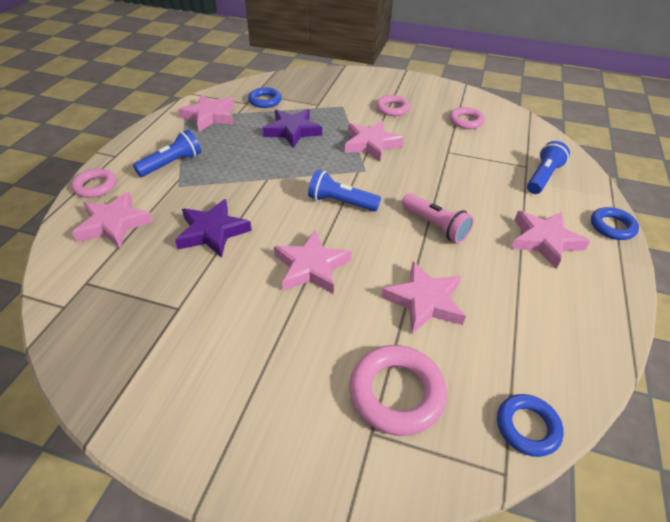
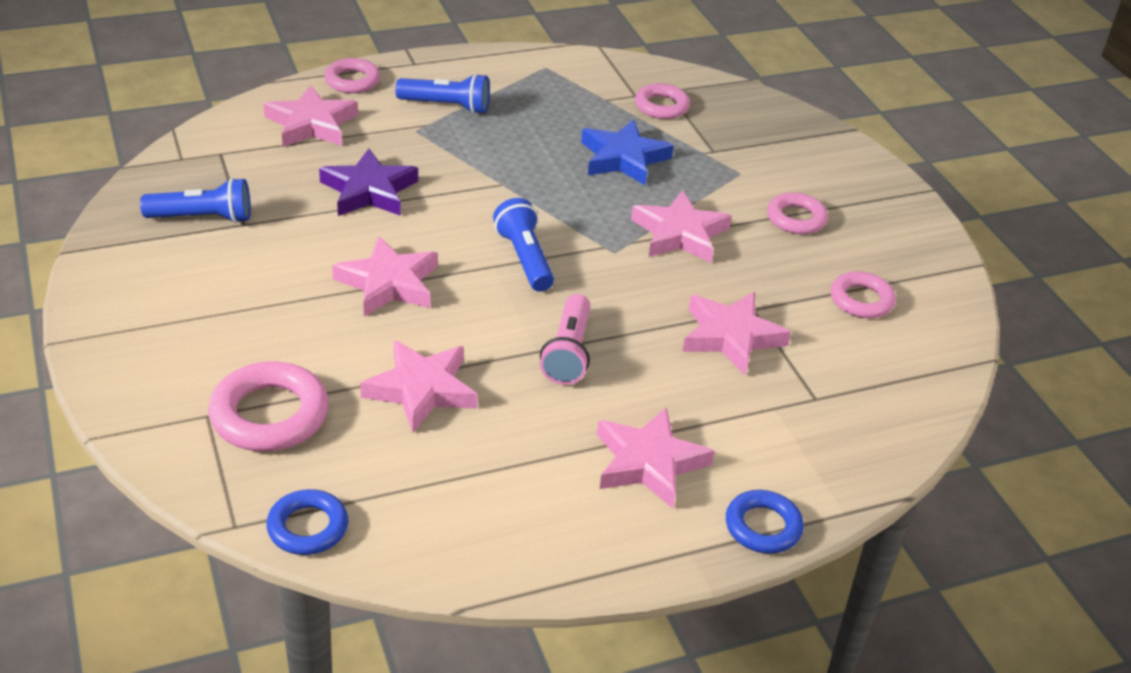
camera: 50 degrees right, 5 degrees down
(210, 116) = (569, 83): pink star -> pink star (731, 337)
(265, 101) = (661, 106): blue ring -> pink ring
(292, 131) = (623, 158): purple star -> blue star
(543, 177) = (807, 423): blue flashlight -> blue flashlight (203, 218)

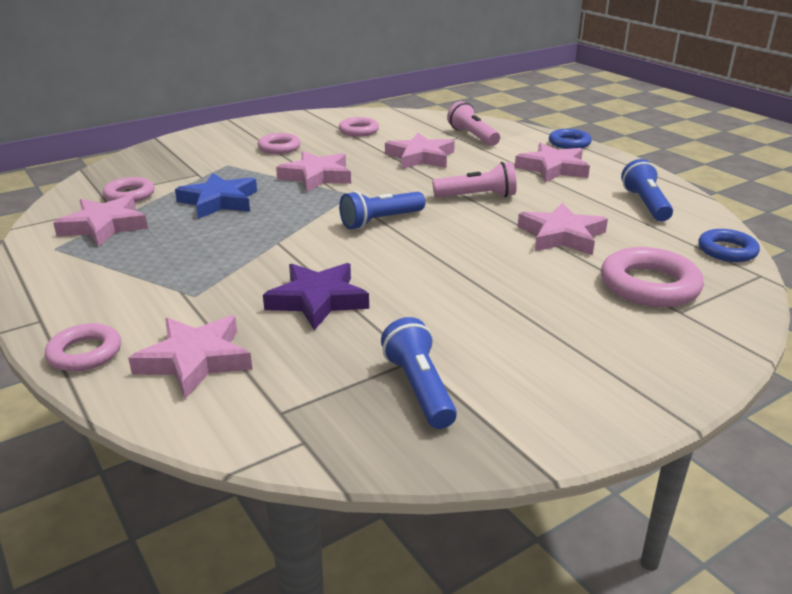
camera: 100 degrees left, 10 degrees down
(389, 283) = (452, 267): pink star -> pink star (104, 226)
(447, 106) = (141, 286): blue flashlight -> blue flashlight (645, 204)
(818, 416) = (472, 136): none -> pink flashlight

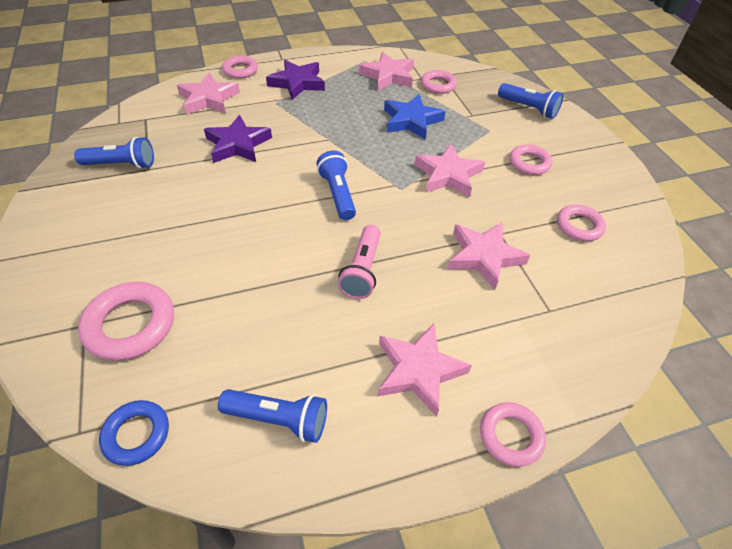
camera: 105 degrees right, 20 degrees up
(131, 289) = (297, 83): none -> purple star
(178, 151) = (528, 108): none -> blue flashlight
(472, 136) = (552, 327): pink flashlight -> none
(561, 236) = (249, 302): pink star -> none
(569, 143) = (510, 436): blue ring -> pink ring

